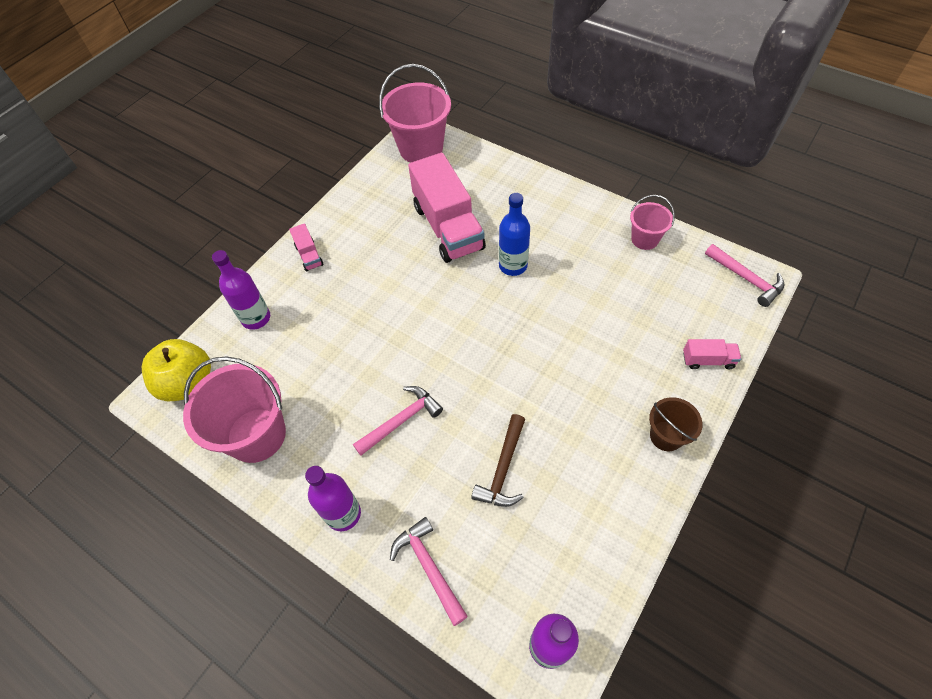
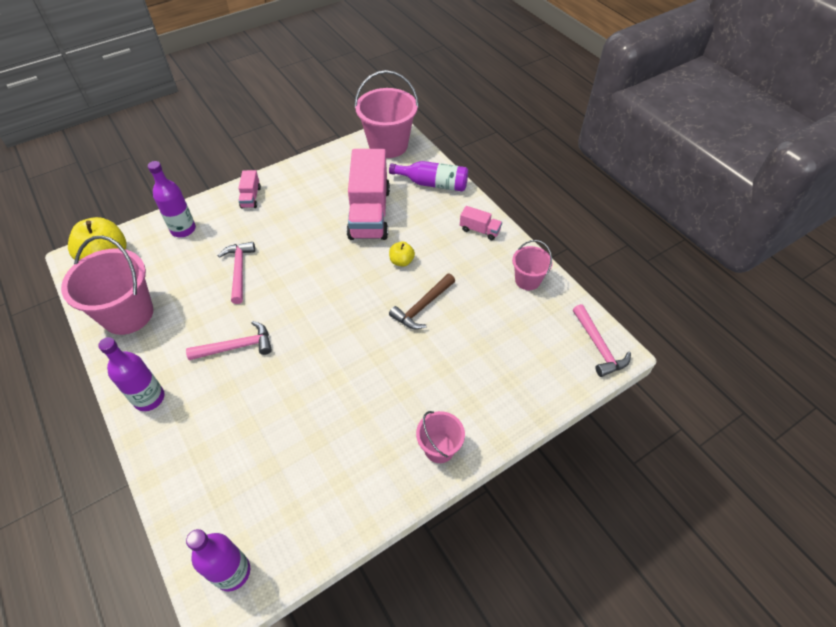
camera: 20 degrees right, 5 degrees down
(429, 567) = (183, 467): pink hammer -> pink hammer (239, 270)
(493, 174) = (433, 184): none -> purple bottle
(503, 469) = (288, 417): brown hammer -> brown hammer (422, 307)
(513, 265) = (401, 261): blue bottle -> yellow apple
(666, 436) = (439, 448): brown bucket -> pink bucket
(708, 360) = (517, 401): pink truck -> pink truck (479, 230)

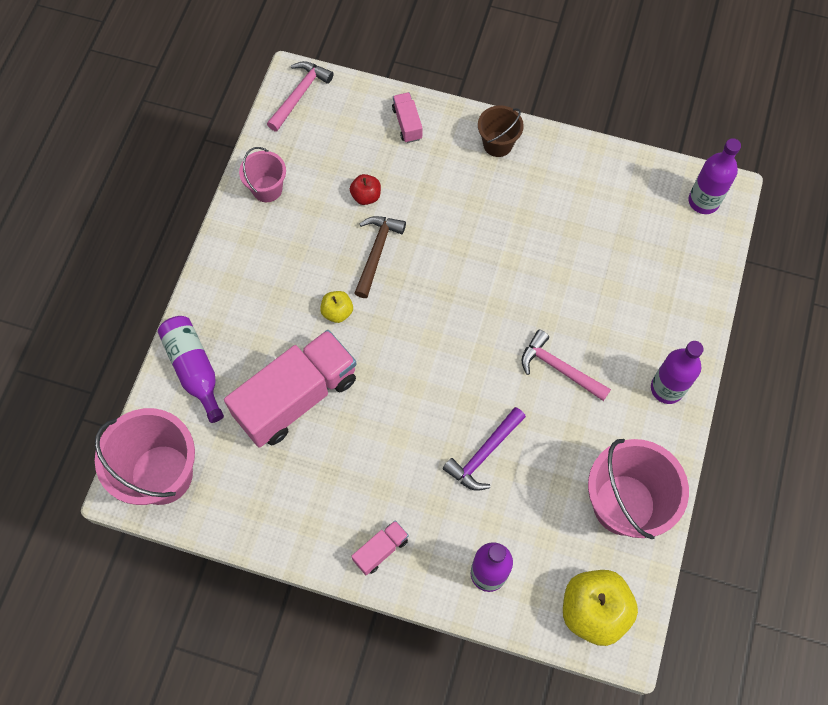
camera: 130 degrees left, 15 degrees up
(239, 270) = (484, 454): pink hammer -> purple hammer
(422, 307) = (377, 252): brown hammer -> brown hammer turned 75 degrees counterclockwise
(439, 448) = (498, 144): pink bucket -> brown bucket
(472, 329) = (366, 196): none -> red apple
(479, 230) = (232, 272): pink truck -> pink truck (407, 123)

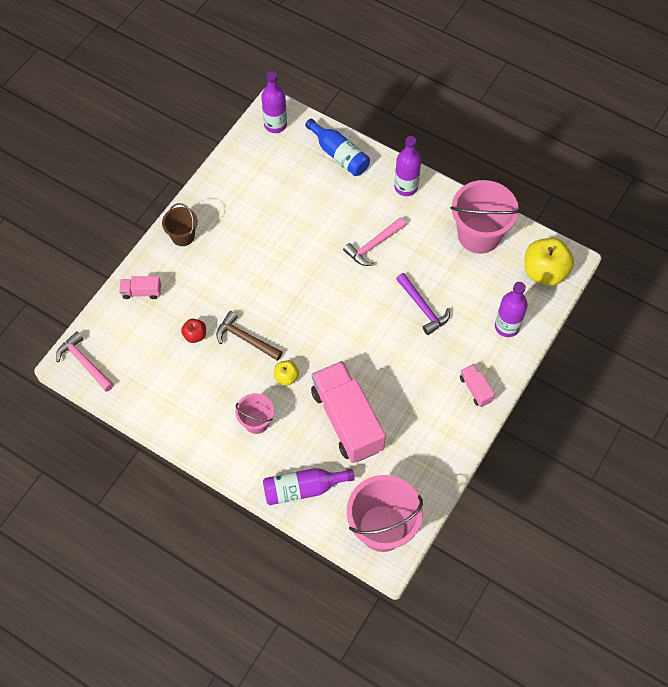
camera: 75 degrees left, 5 degrees down
(267, 189) = (163, 404): pink bucket -> pink bucket (256, 422)
(687, 290) = (339, 155): none -> blue bottle

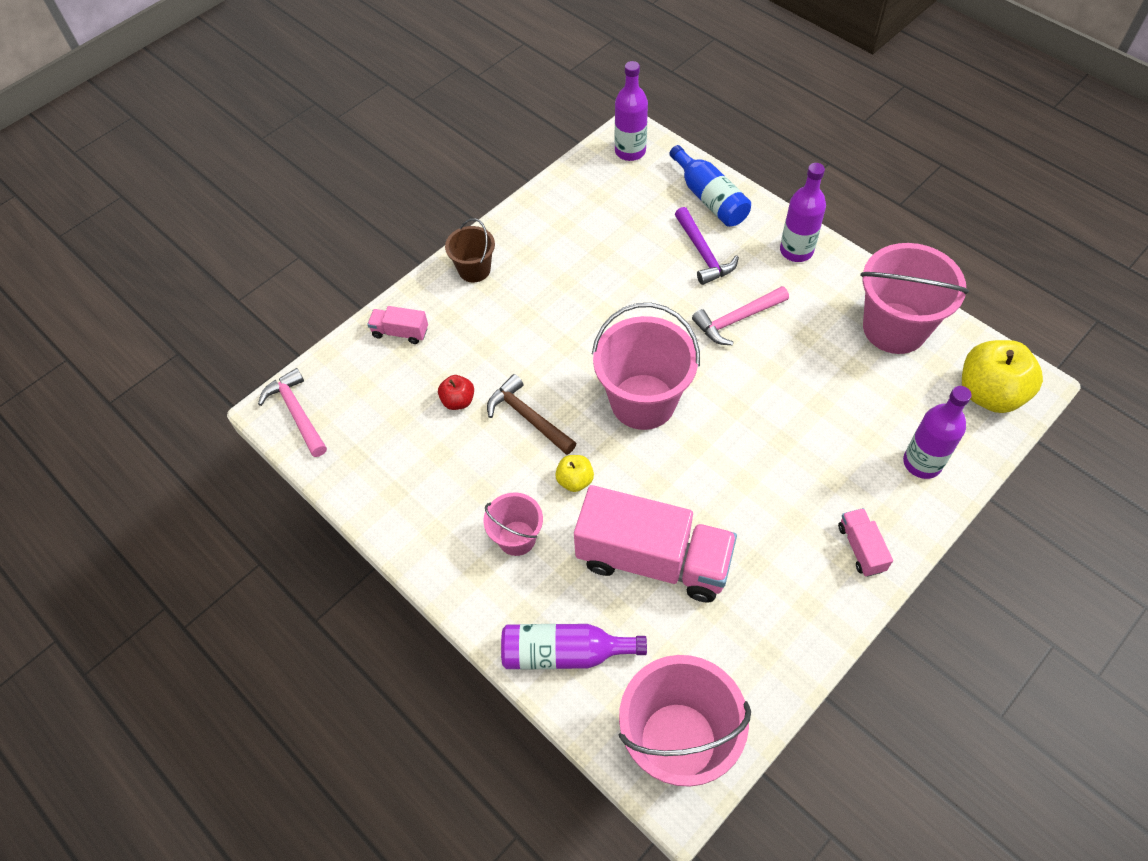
camera: 15 degrees right, 5 degrees down
(320, 315) = (643, 401): none -> pink bucket
(347, 420) = (653, 560): pink truck -> pink truck turned 120 degrees clockwise
(423, 308) = (796, 415): purple hammer -> purple hammer (703, 253)

